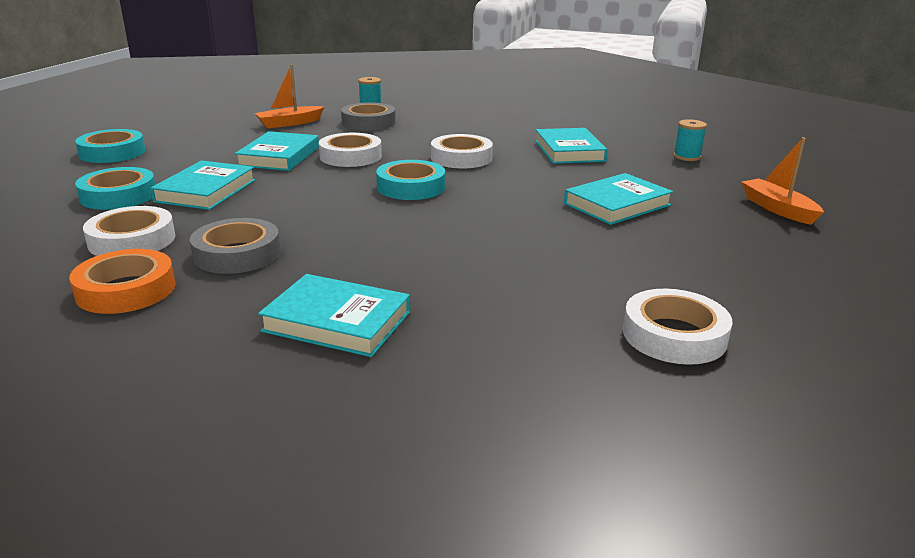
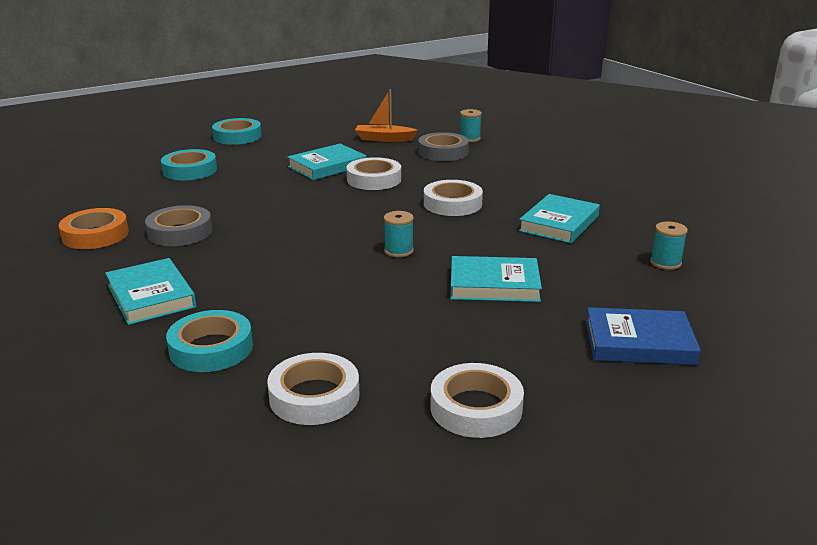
camera: 40 degrees right, 0 degrees up
(132, 240) = (147, 204): white tape -> white tape (476, 408)
(206, 191) = (239, 181): turquoise book -> none
(411, 187) = (367, 218): turquoise tape -> turquoise tape (211, 348)
(494, 204) = (398, 251): none -> turquoise spool
(777, 209) = (639, 342): orange boat -> blue book

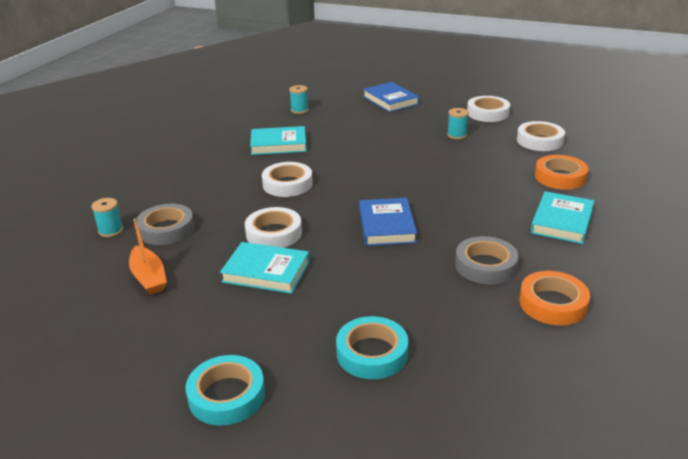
camera: 125 degrees left, 5 degrees up
(211, 348) = (560, 177): turquoise tape -> orange tape
(306, 218) = (387, 226): none -> blue book
(398, 251) = (386, 174): turquoise spool -> turquoise spool (456, 135)
(494, 285) = (385, 138): turquoise book -> none

